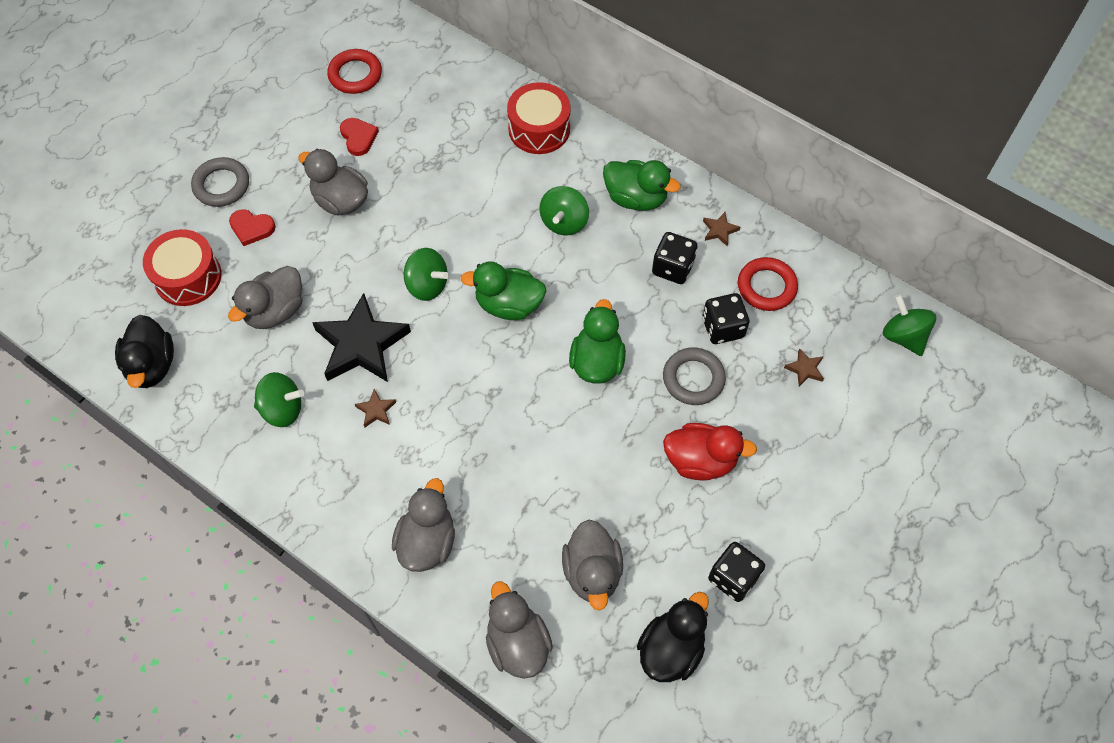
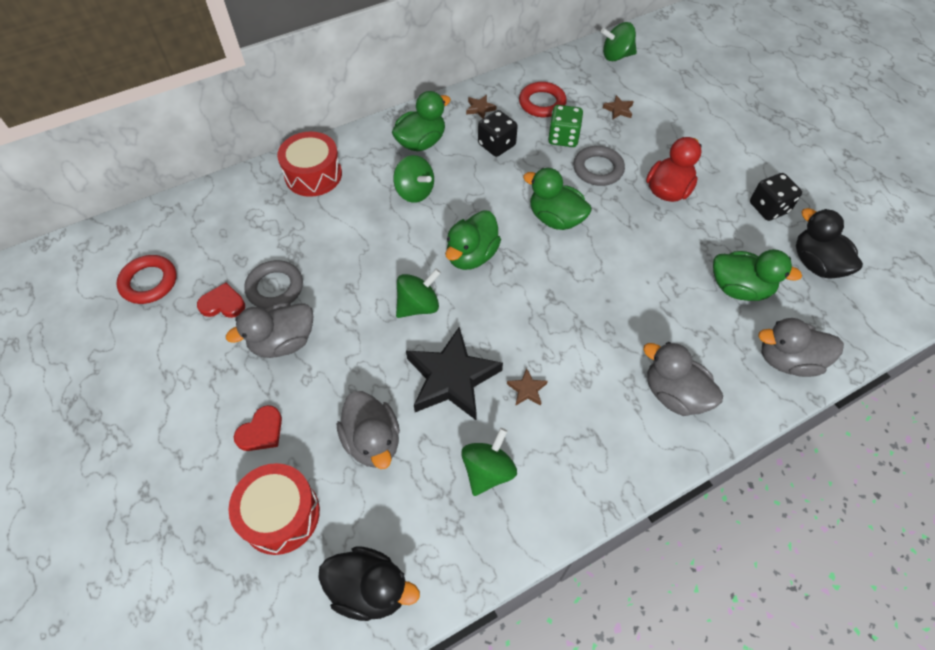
camera: 65 degrees left, 5 degrees down
(221, 185) = (188, 443): grey ring -> grey ring (275, 288)
(592, 572) = (739, 288): grey duck -> green duck
(722, 328) = (563, 138): black dice -> green dice

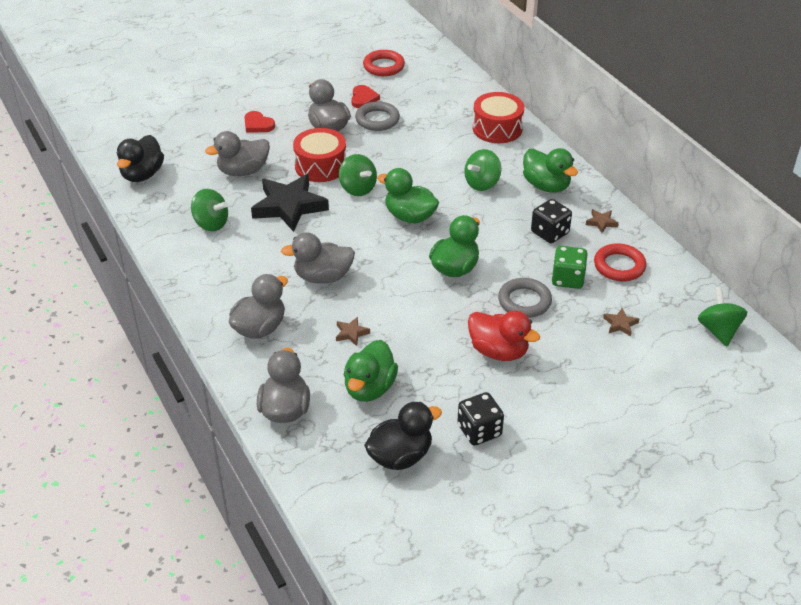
camera: 90 degrees right, 15 degrees down
(280, 514) = (198, 137): red drum -> red drum (320, 166)
(527, 390) = (274, 244): brown star -> brown star (351, 333)
(580, 335) = (323, 277): none -> grey duck

